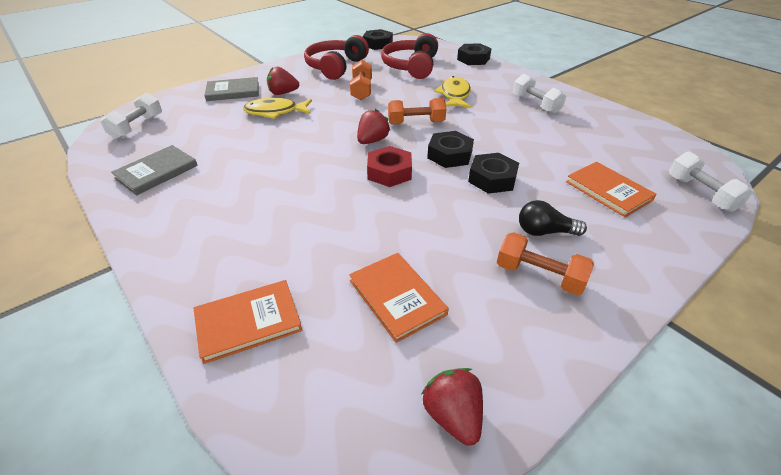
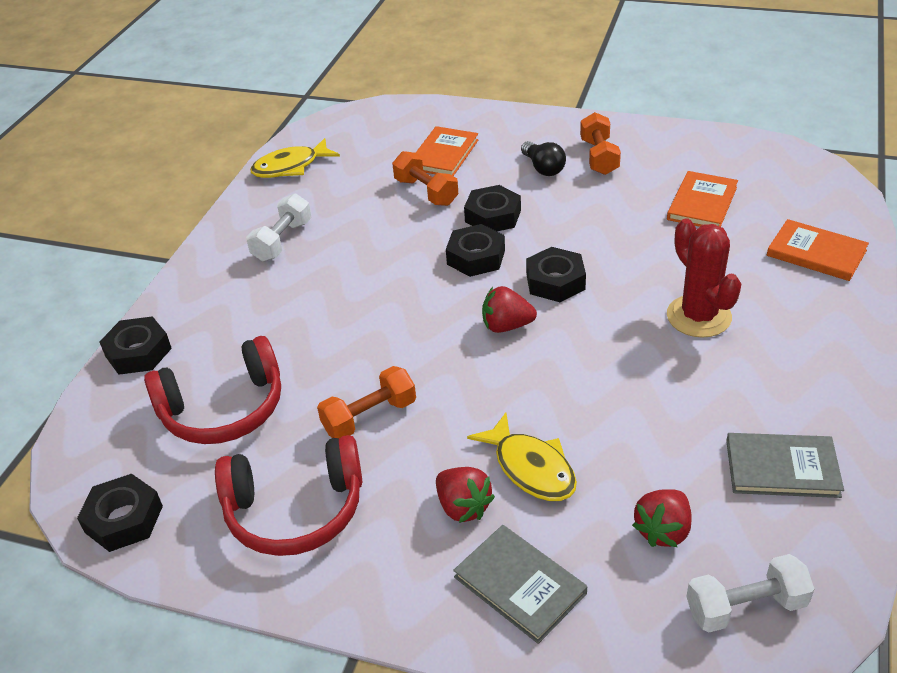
camera: 120 degrees left, 0 degrees up
(282, 209) = (698, 316): none -> red cactus
(389, 172) = (555, 281): red nut -> black nut
(416, 123) = (425, 313): orange dumbbell -> orange dumbbell (426, 192)
(452, 415) = (749, 151): red strawberry -> red strawberry (663, 530)
(454, 95) = (307, 315): yellow fish -> yellow fish (290, 167)
(701, 193) = (399, 116): white dumbbell -> none

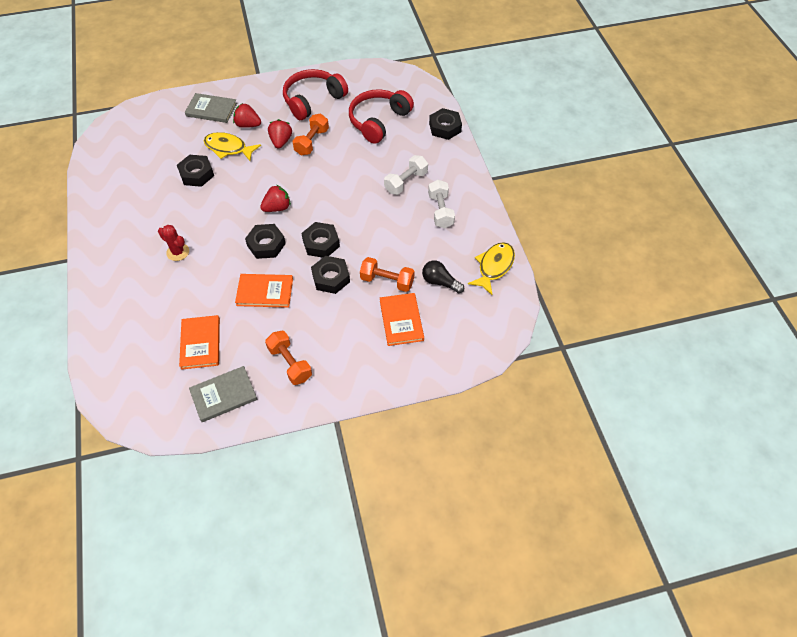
camera: 145 degrees right, 15 degrees up
(124, 519) = (375, 74): black nut -> black nut (196, 174)
(543, 168) = (323, 335): black light bulb -> black light bulb (440, 282)
(663, 530) = (164, 146): red strawberry -> red strawberry (281, 141)
(698, 316) = (178, 252): red cactus -> red cactus, size x0.62
(745, 607) = (126, 133): white dumbbell -> white dumbbell (406, 182)
(782, 468) = (120, 188): grey book -> grey book (223, 395)
(816, 253) = (118, 326): orange book -> orange book (265, 292)

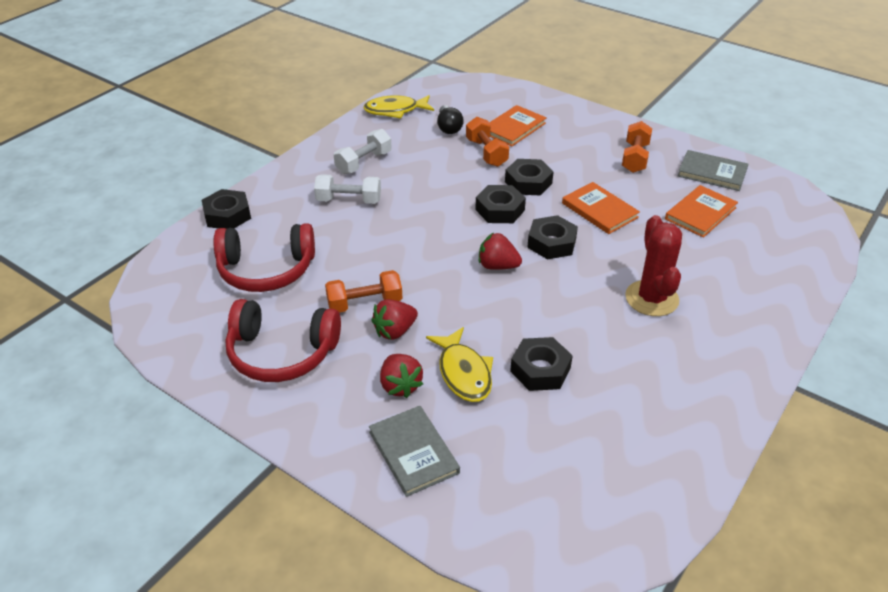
camera: 130 degrees left, 15 degrees down
(178, 252) = (651, 298): red cactus -> red cactus, size x1.62

